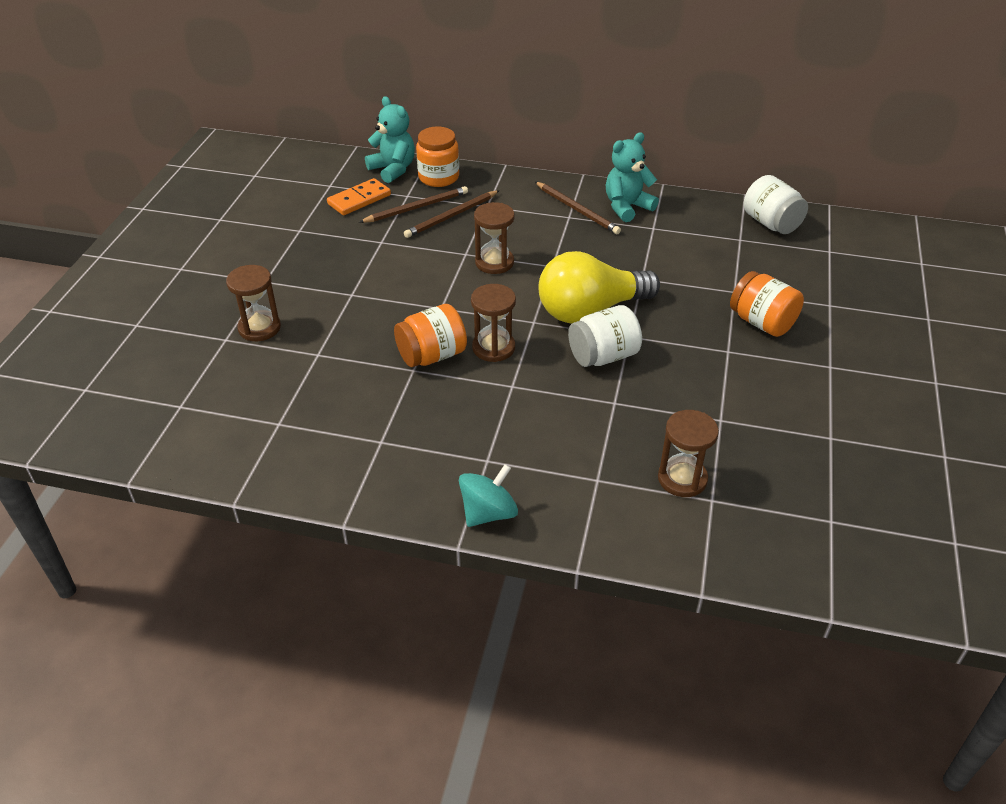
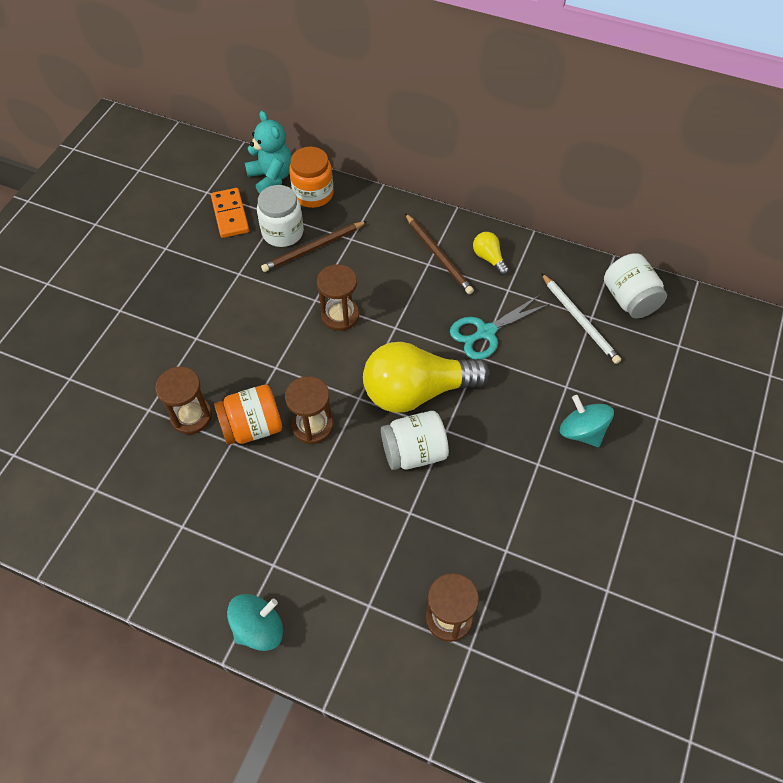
camera: 10 degrees right, 15 degrees up
(259, 328) = (102, 369): brown hourglass -> brown hourglass (191, 416)
(359, 200) = (230, 215): orange domino -> orange domino turned 75 degrees counterclockwise
(417, 207) = (283, 232): brown pencil -> white jar
(627, 207) = (489, 258): turquoise teddy bear -> yellow light bulb
(642, 260) = (485, 332): none -> turquoise scissors
(730, 243) = (580, 320): none -> white pencil
(762, 322) = (582, 431): orange jar -> turquoise spinning top

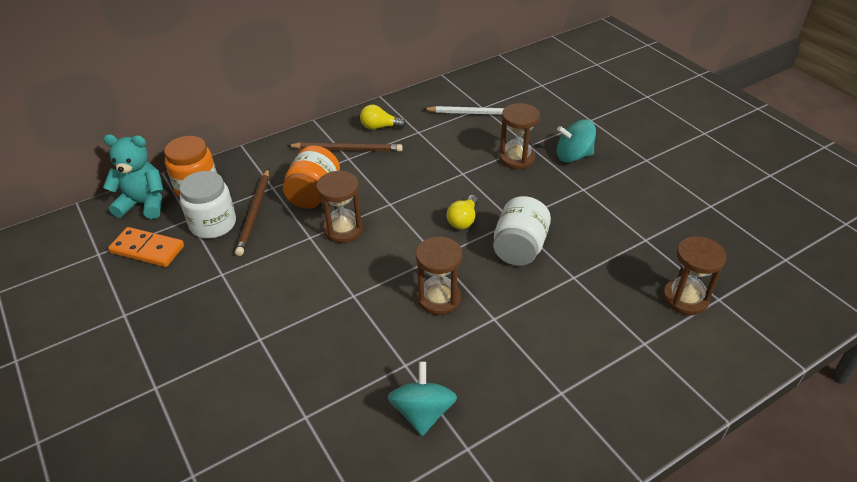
camera: 55 degrees left, 15 degrees down
(191, 416) = (347, 383): brown hourglass -> brown hourglass (517, 158)
(252, 427) = (402, 341): orange jar -> orange jar (314, 194)
(259, 628) = (621, 434): turquoise spinning top -> turquoise spinning top (422, 412)
(417, 391) = (463, 220): yellow light bulb -> yellow light bulb, size x0.43
(485, 332) = (445, 160): turquoise scissors -> none
(629, 299) = (485, 86): white jar -> none

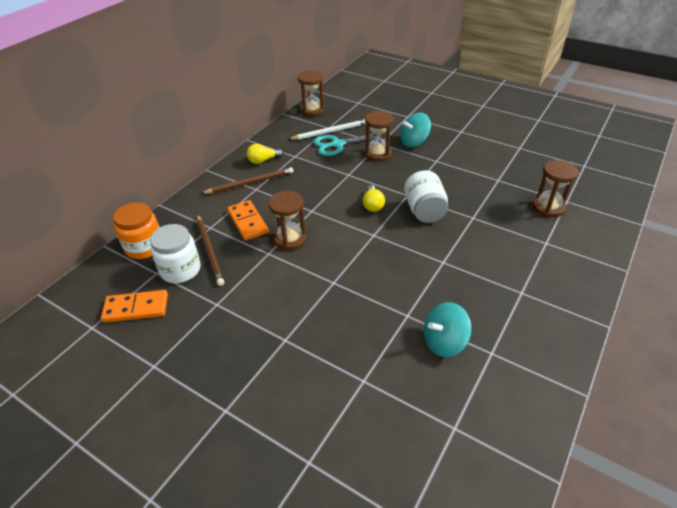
camera: 25 degrees left, 0 degrees up
(144, 204) = (105, 274): turquoise teddy bear -> none
(314, 194) = (248, 222): orange jar -> orange domino
(422, 412) = (444, 342): turquoise spinning top -> turquoise spinning top turned 90 degrees counterclockwise
(439, 298) = (396, 262): brown hourglass -> brown hourglass (312, 110)
(477, 132) = (337, 144): none -> turquoise scissors

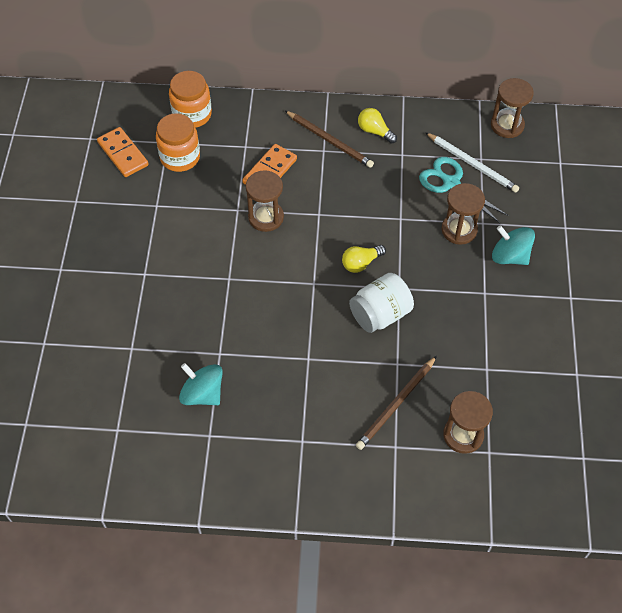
camera: 60 degrees right, 15 degrees up
(180, 270) = (180, 157): white jar -> orange jar
(210, 251) = (215, 164): brown pencil -> brown pencil (396, 404)

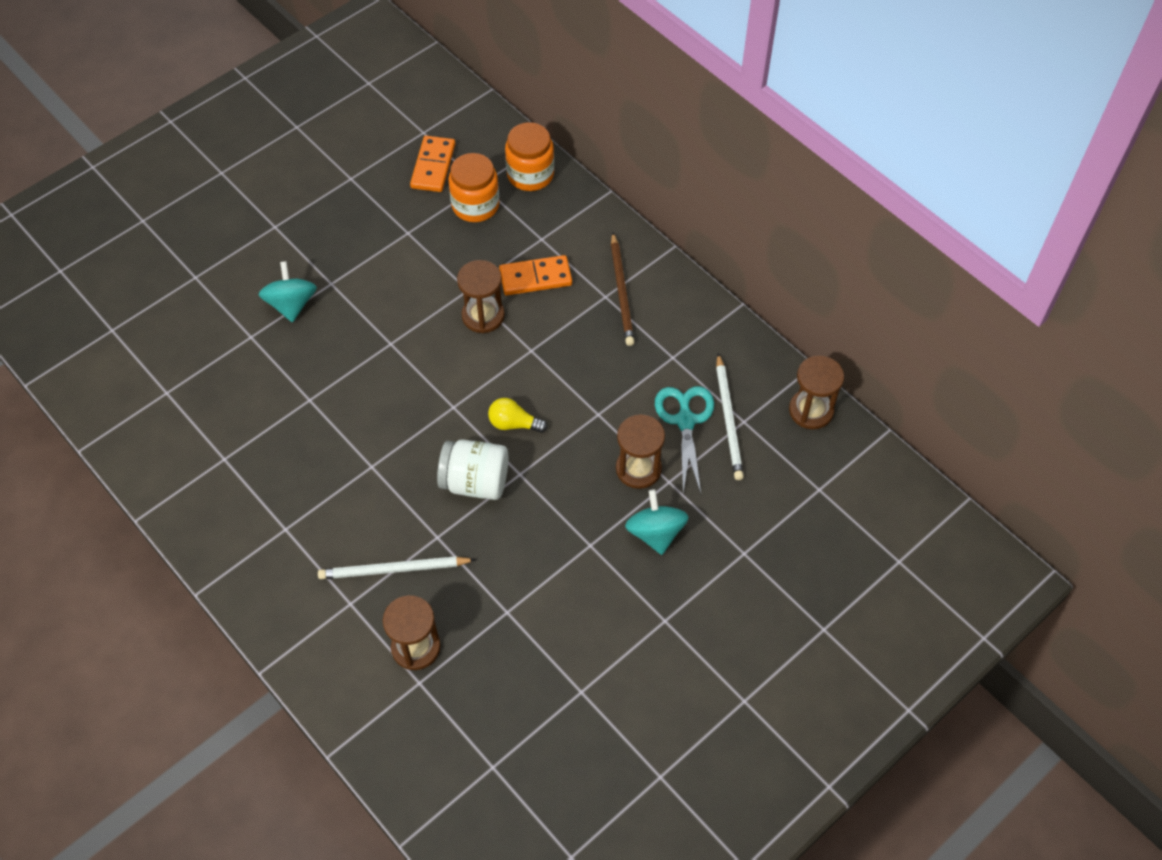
camera: 45 degrees right, 0 degrees up
(202, 393) = (258, 420): turquoise spinning top -> turquoise spinning top (291, 304)
(374, 131) = (673, 315): yellow light bulb -> none
(396, 404) = (393, 569): brown pencil -> white pencil

